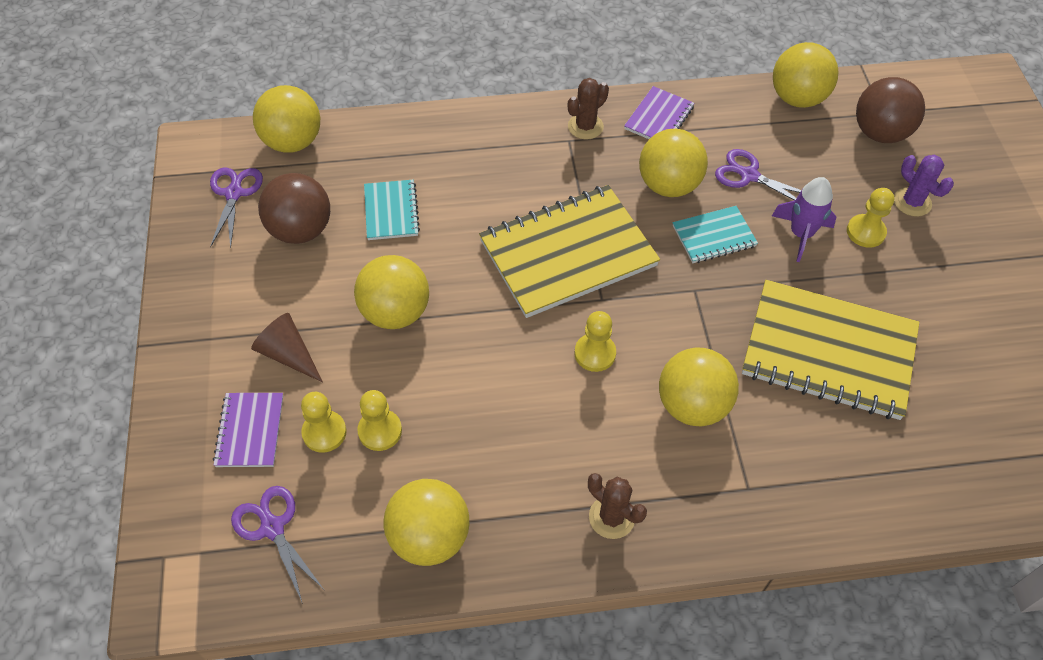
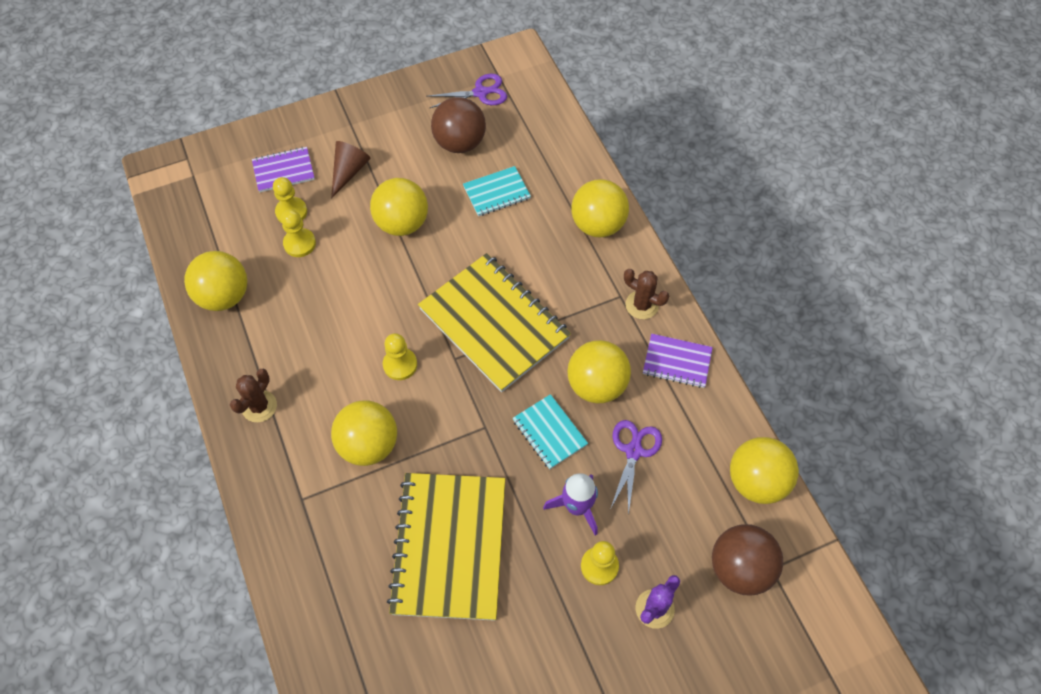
camera: 75 degrees right, 5 degrees up
(272, 528) = (216, 207): purple scissors -> none
(292, 142) = (544, 110): yellow ball -> yellow ball (598, 225)

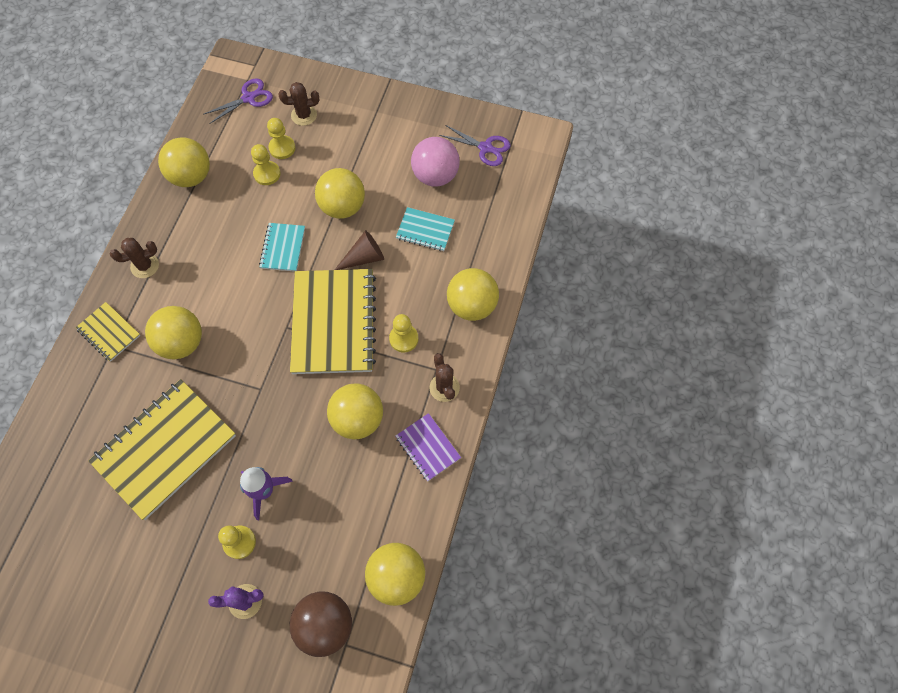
camera: 40 degrees right, 5 degrees up
(283, 171) = (304, 115): purple notebook -> brown cactus
(284, 491) = (109, 332): none -> yellow notebook
(349, 171) = (344, 145): brown cone -> brown cone (364, 257)
(400, 364) = (249, 304): yellow pawn -> yellow pawn (404, 339)
(460, 143) = (435, 175): brown ball -> pink ball
(549, 432) = (296, 426): turquoise notebook -> turquoise notebook (283, 248)
(633, 451) = (336, 485): purple scissors -> purple scissors (248, 98)

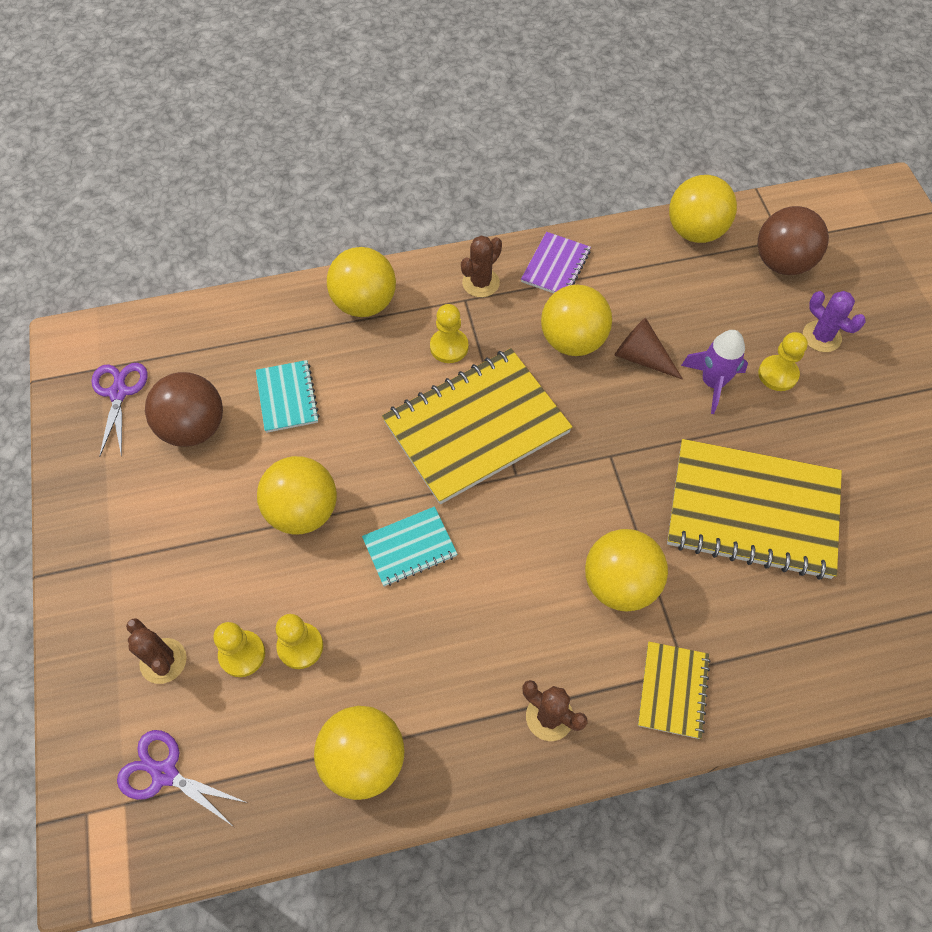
camera: 120 degrees left, 5 degrees down
(364, 257) = (366, 443): brown cone -> brown cone (641, 357)
(435, 175) = (194, 428): pink ball -> brown ball

